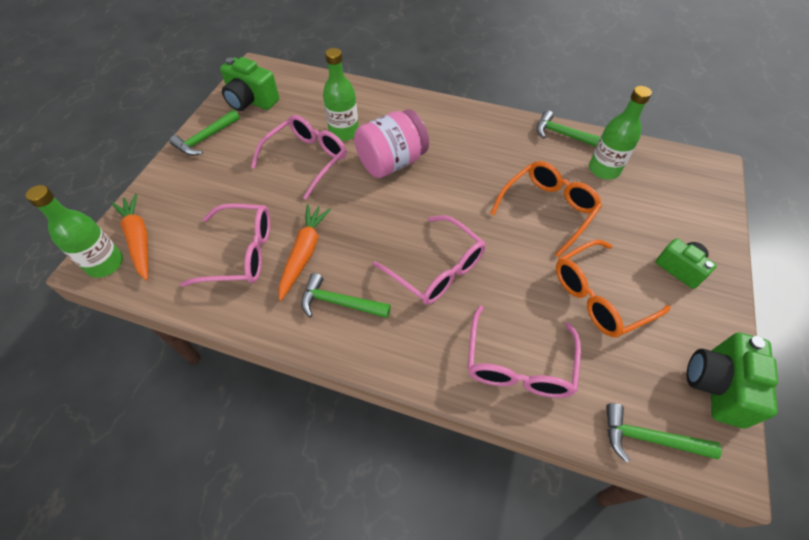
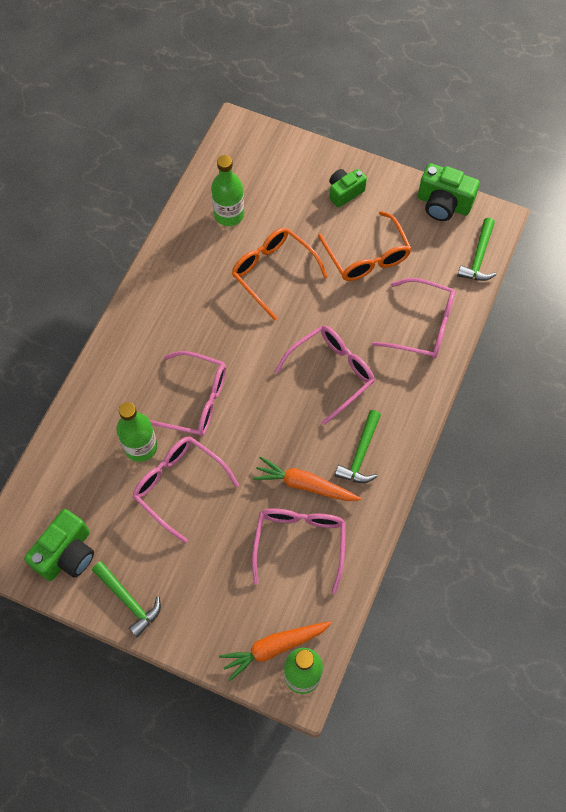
camera: 85 degrees left, 10 degrees up
(391, 162) = (195, 400): pink jar -> pink glasses
(564, 135) = (177, 236): green hammer -> none

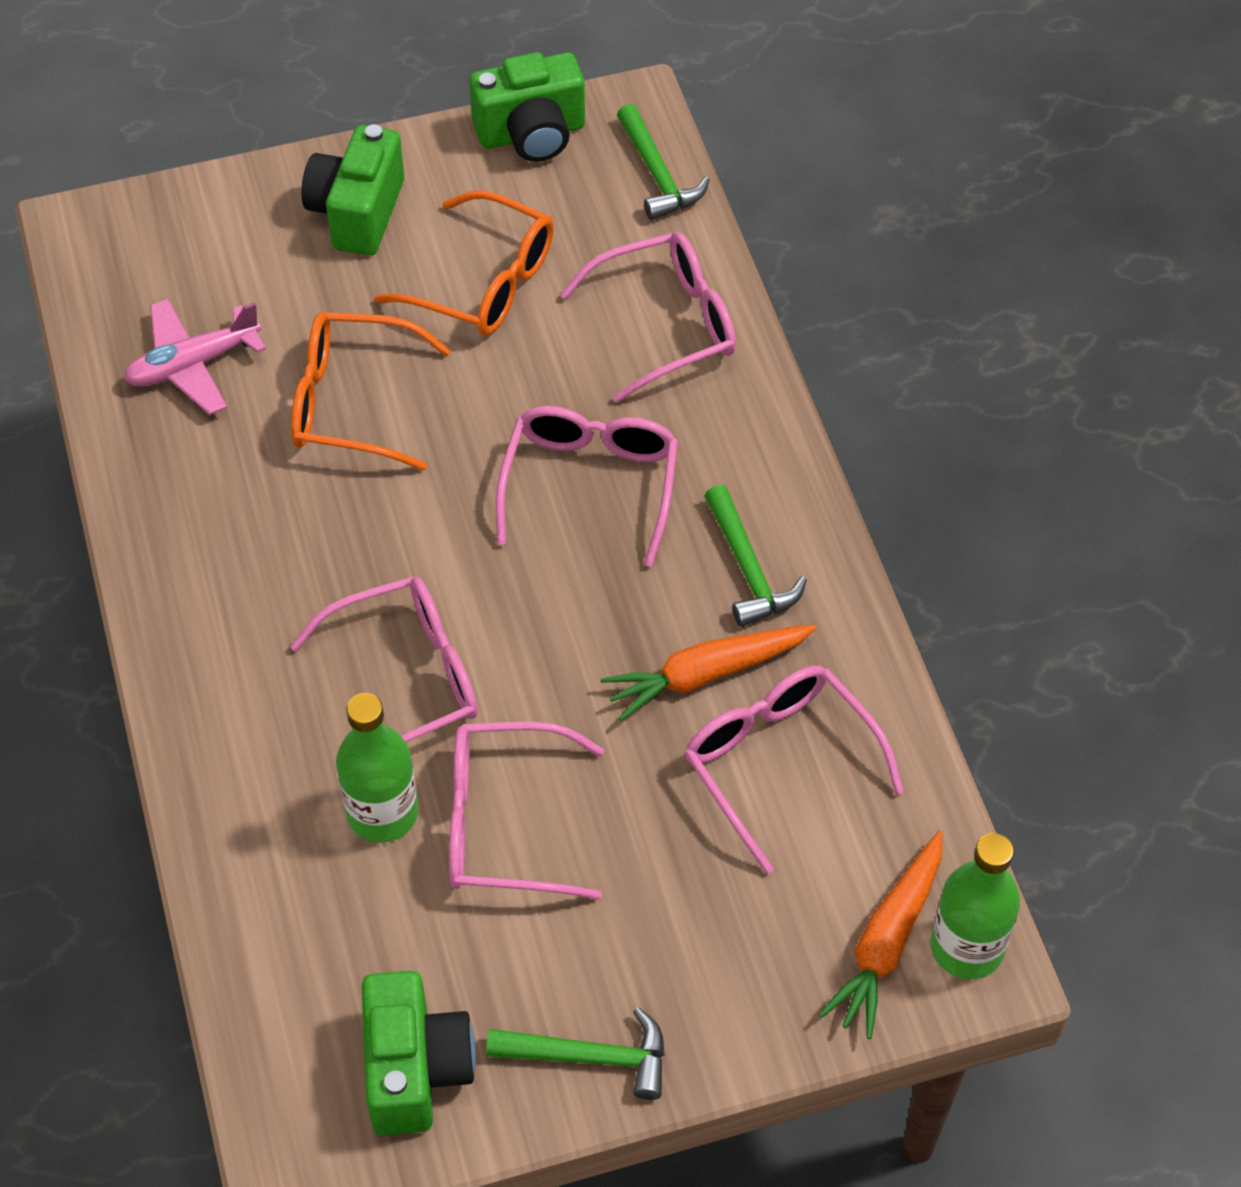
camera: 40 degrees left, 10 degrees down
(229, 214) = (193, 365): green bottle -> pink plane
(344, 192) = (357, 212): green camera -> green camera, size x1.50

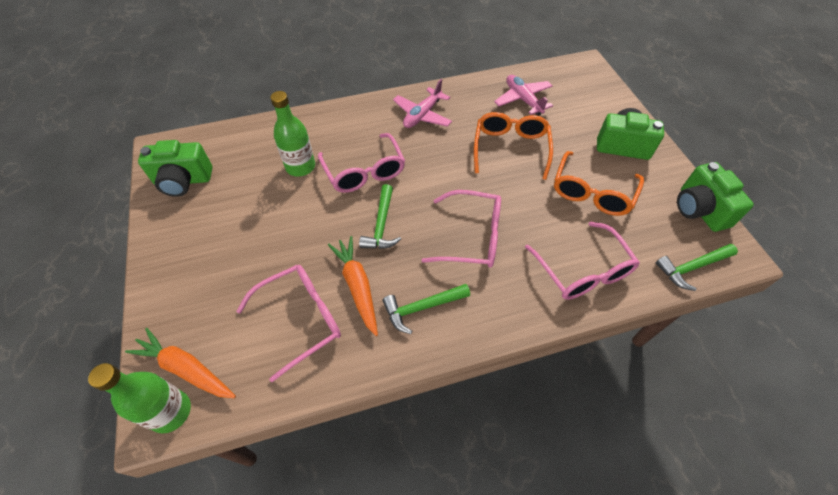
camera: 90 degrees right, 0 degrees up
(226, 566) = (422, 115): none -> pink plane
(503, 823) = (288, 206): pink glasses -> none
(590, 1057) = (168, 239): green hammer -> green hammer (381, 225)

